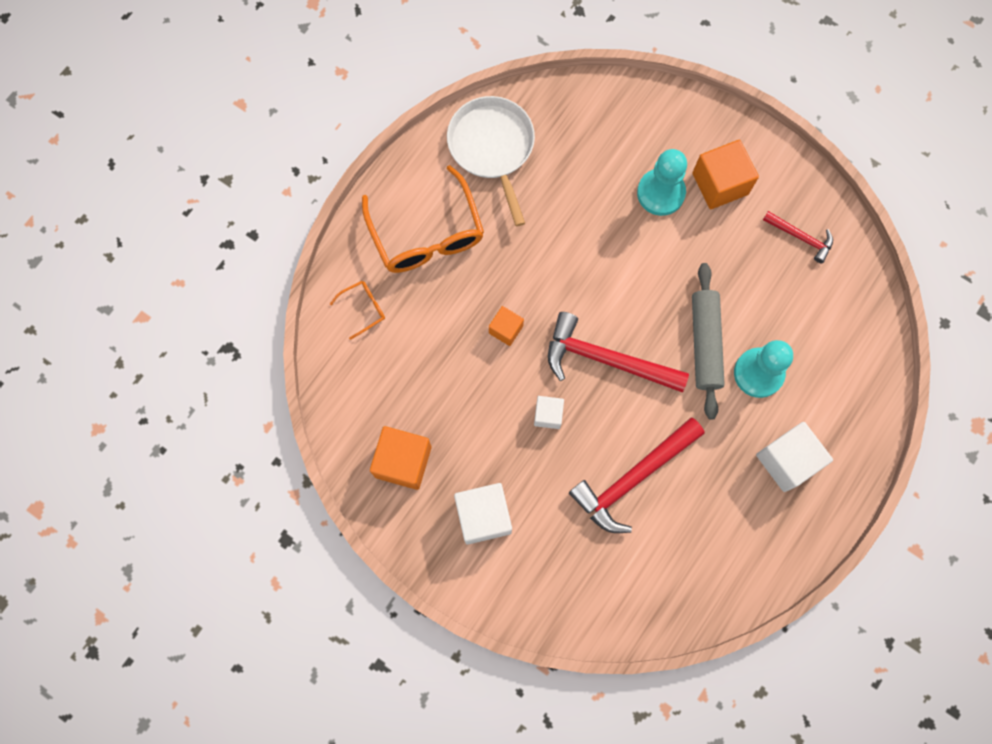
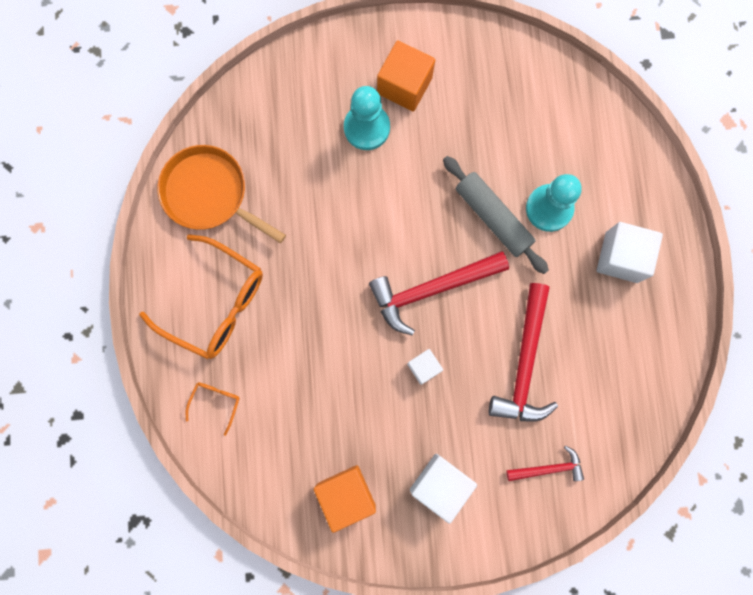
camera: 40 degrees left, 5 degrees up
(492, 147) = (209, 194): white pan -> orange pan
(506, 329) = (338, 328): orange cube -> none
(801, 237) = (496, 80): red hammer -> red hammer (548, 468)

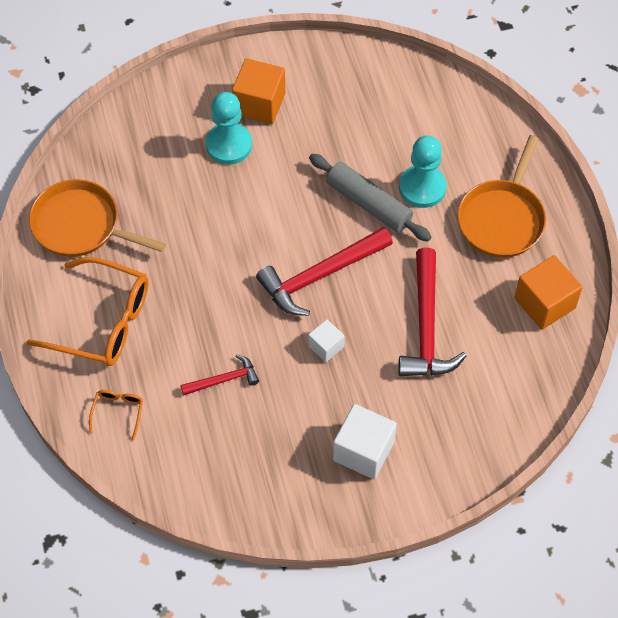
camera: 10 degrees left, 20 degrees down
(346, 495) = (268, 476): orange cube -> orange cube (544, 303)
(548, 468) = (470, 418): red hammer -> red hammer (224, 380)
(621, 257) = (502, 219): white cube -> orange pan

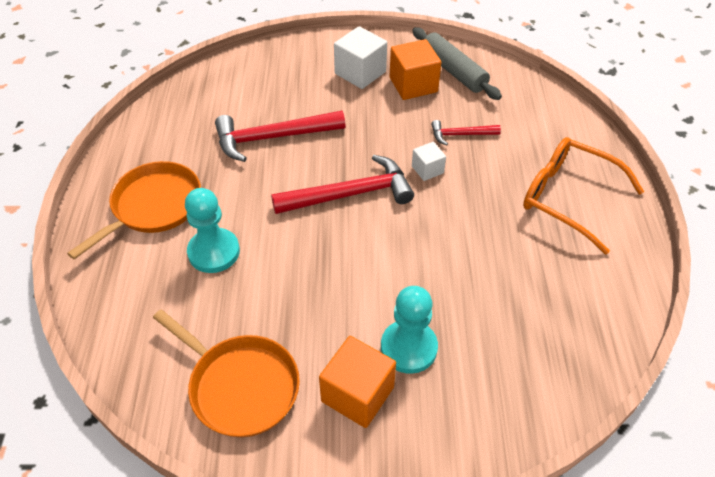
camera: 165 degrees left, 10 degrees down
(80, 225) = (592, 292): orange pan -> orange pan (240, 386)
(118, 412) = (556, 130): orange glasses -> none
(326, 346) = (365, 140): white cube -> white cube (427, 169)
(368, 204) = (276, 248): grey rolling pin -> grey rolling pin (453, 71)
(426, 327) = (272, 138): red hammer -> red hammer turned 120 degrees counterclockwise
(544, 303) = (162, 134): orange cube -> orange cube (413, 85)

